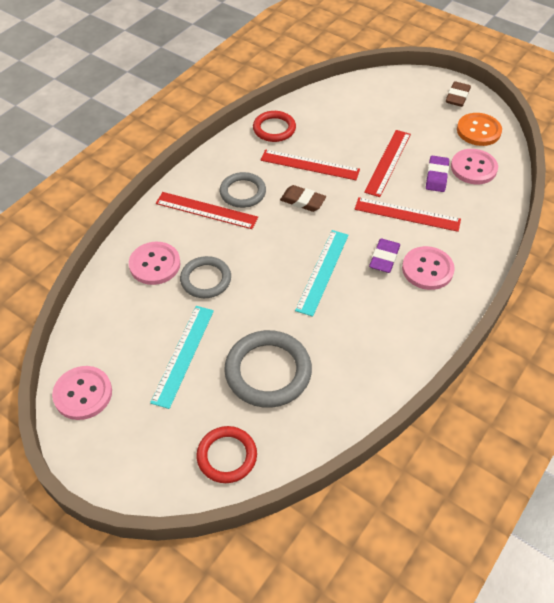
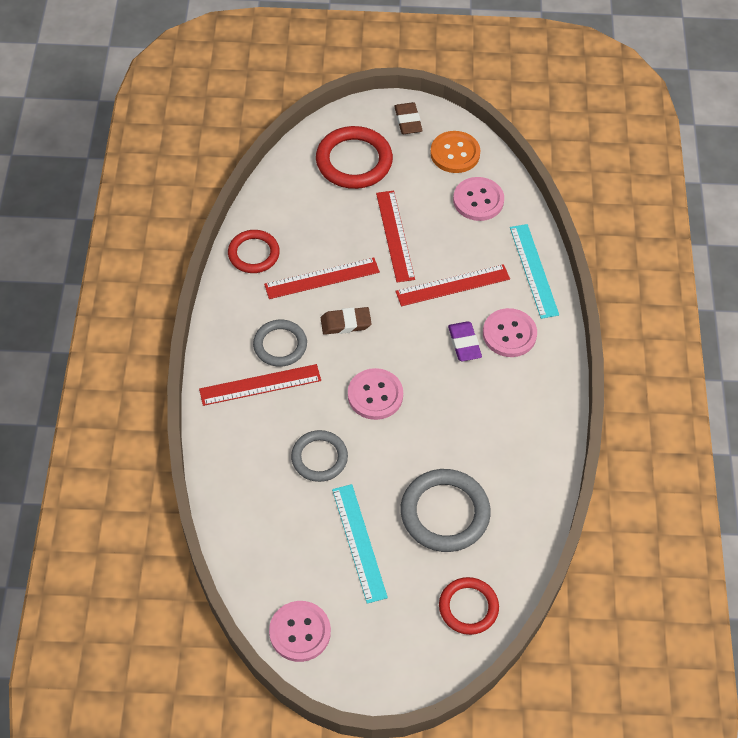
camera: 35 degrees left, 5 degrees up
(155, 264) = (258, 470): pink button -> pink button (375, 395)
(322, 271) = (419, 388): turquoise ruler -> turquoise ruler (533, 270)
(395, 104) = (354, 161): none -> red ring
(436, 176) = (451, 228): purple eraser -> none

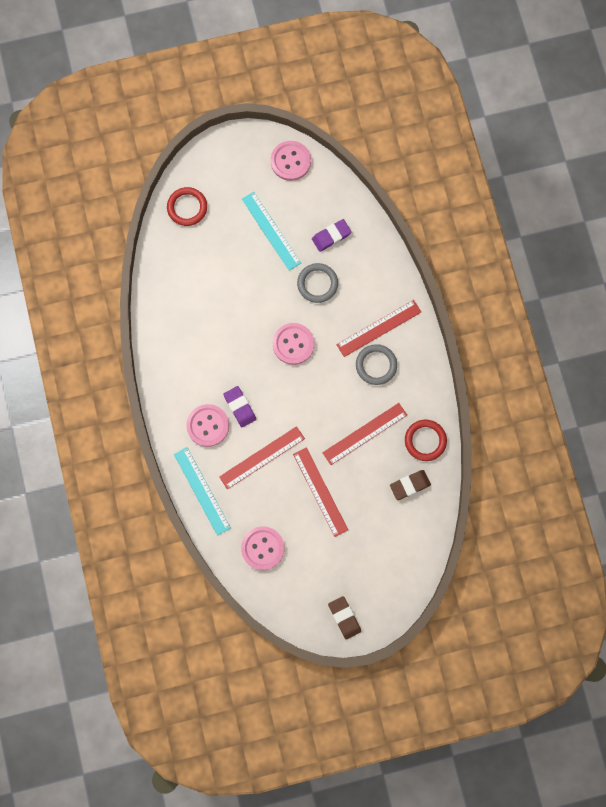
camera: 165 degrees right, 20 degrees up
(279, 512) = (331, 236): none -> purple eraser
(345, 323) = (333, 398): brown eraser -> brown eraser (410, 485)
(354, 161) = (376, 558): red ring -> none
(445, 513) = (219, 268): grey ring -> none
(455, 153) = (294, 593): orange button -> none

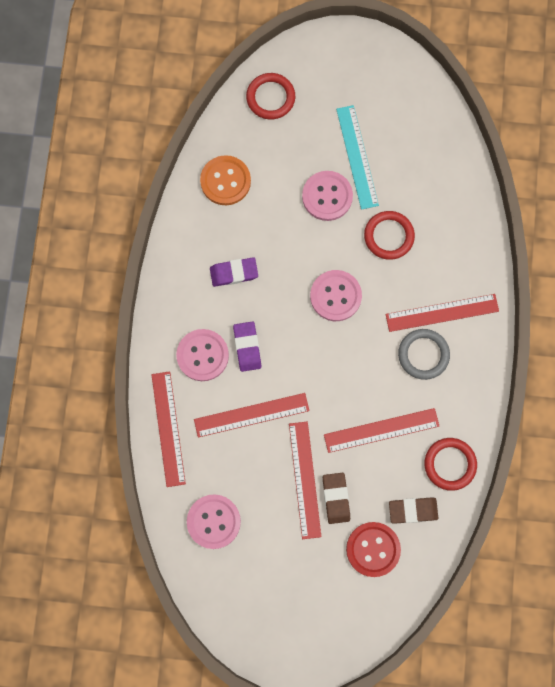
camera: 20 degrees right, 0 degrees up
(176, 285) = (225, 181): none -> orange button
(202, 491) = (168, 428): turquoise ruler -> red ruler
(290, 161) = (408, 85): pink button -> pink button (327, 196)
(317, 284) = (389, 236): grey ring -> red ring
(331, 236) = (424, 187): purple eraser -> purple eraser (234, 273)
(344, 617) = (279, 639): brown eraser -> brown eraser (336, 498)
(390, 525) = (373, 549): none -> red button

